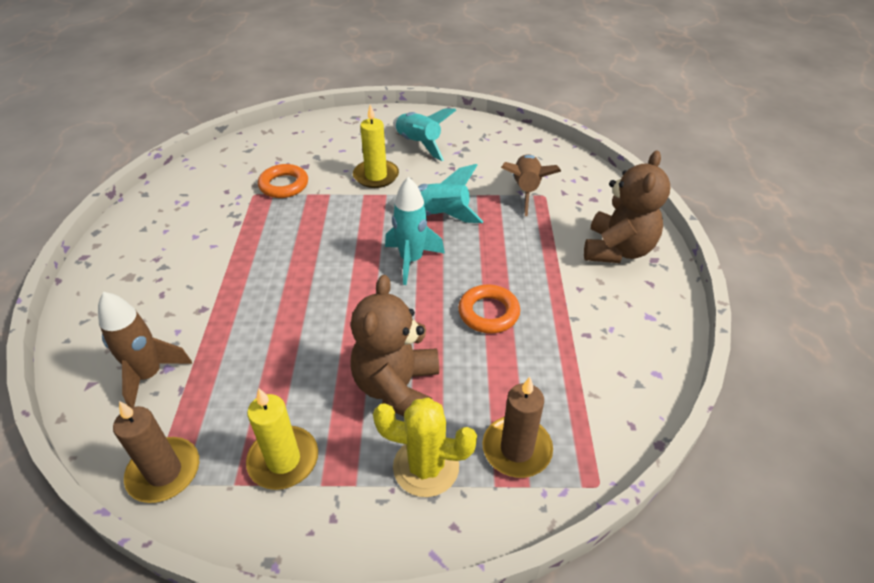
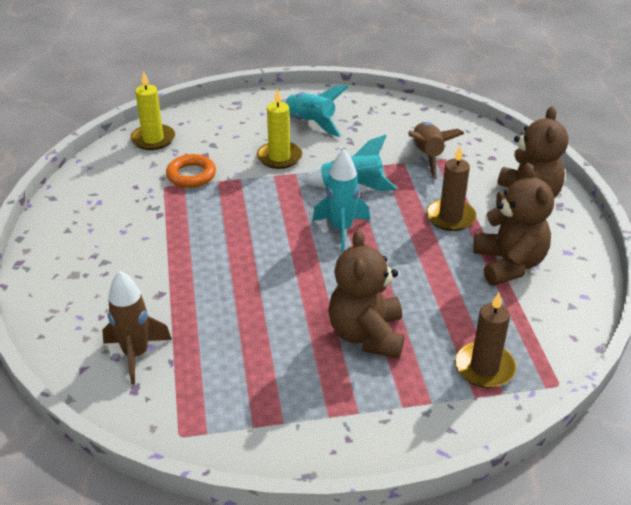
camera: 10 degrees left, 5 degrees down
(164, 472) = (186, 426): brown candle -> brown candle (450, 217)
(283, 460) = (288, 403): yellow candle -> yellow candle (153, 139)
(426, 467) = (413, 391): yellow cactus -> none
(488, 313) = (427, 265): orange ring -> none
(579, 323) = (509, 264): none -> brown teddy bear

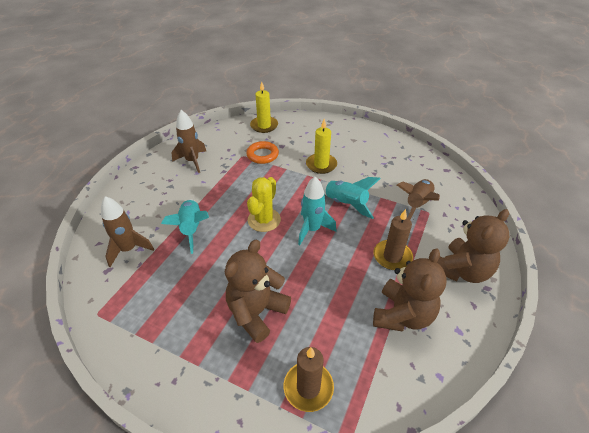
camera: 35 degrees right, 5 degrees up
(100, 220) = (192, 161): none -> brown rocket
(275, 245) = (264, 220): none -> yellow cactus
(310, 123) = (361, 150): turquoise rocket -> turquoise rocket (191, 228)

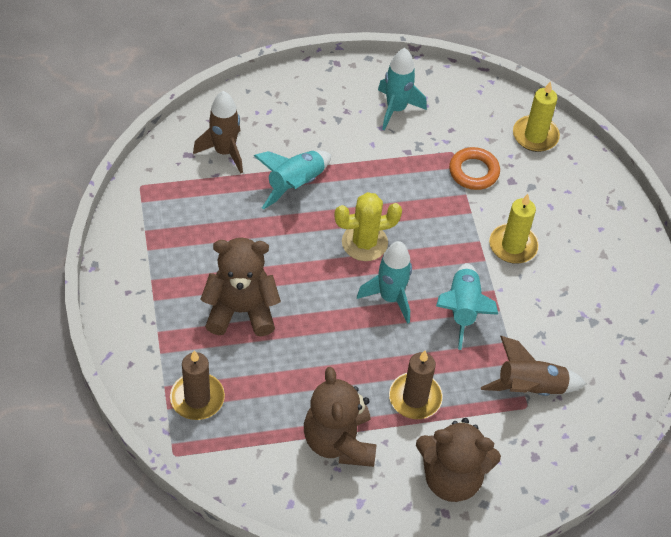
camera: 50 degrees right, 10 degrees up
(192, 161) = (396, 109): brown rocket -> turquoise rocket
(402, 315) = (339, 442): brown teddy bear -> brown teddy bear turned 90 degrees clockwise

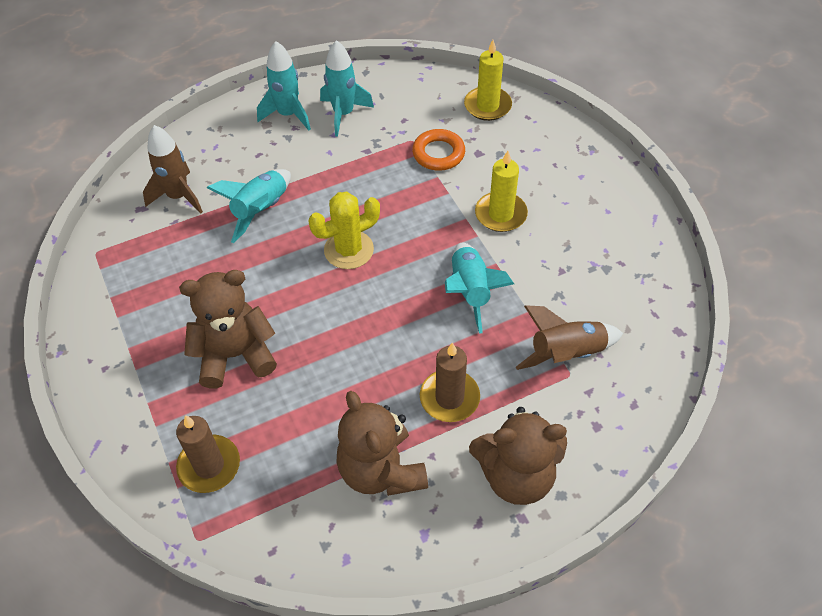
camera: 10 degrees left, 0 degrees up
(390, 298) = (391, 299): turquoise rocket -> turquoise rocket (288, 114)

